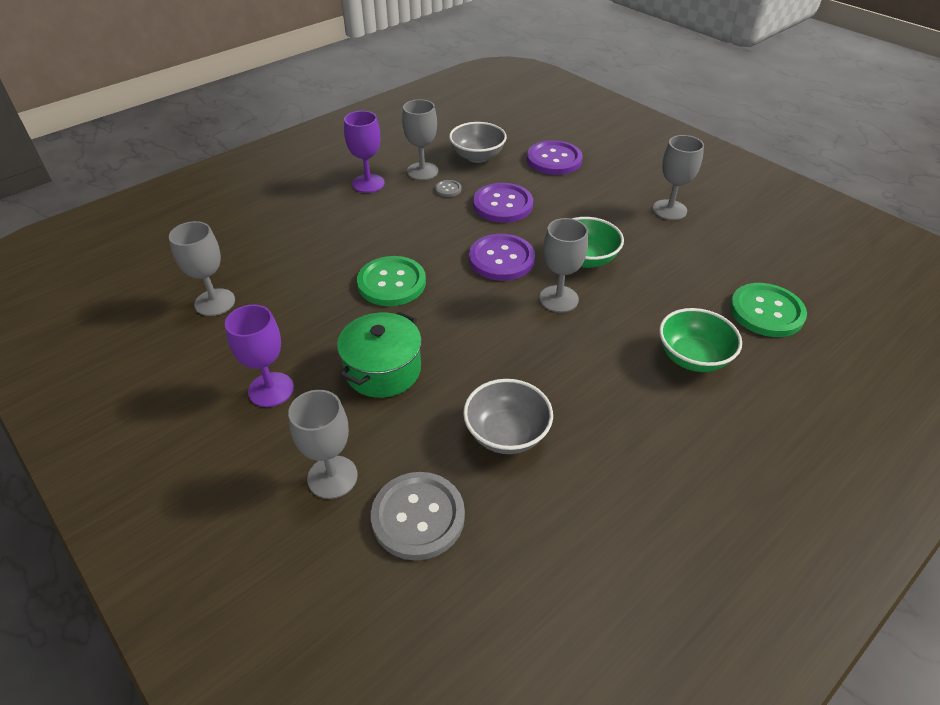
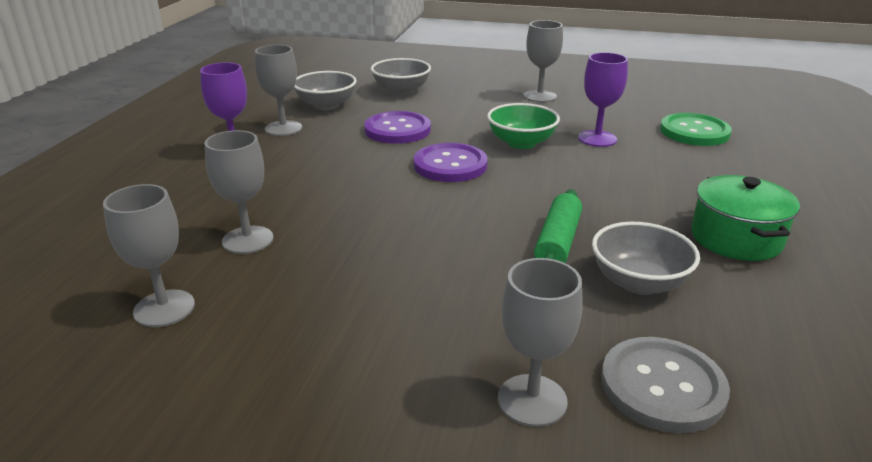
camera: 35 degrees left, 15 degrees down
(271, 389) = (350, 357): purple goblet -> purple goblet (597, 139)
(383, 370) = (455, 285): green pot -> green pot (736, 238)
(391, 283) = (367, 216): green button -> none
(448, 189) = (329, 134): grey button -> none
(493, 370) = (558, 242): none -> green rolling pin
(554, 160) = (401, 91): purple button -> grey bowl
(558, 299) = (539, 174): grey goblet -> grey goblet (248, 240)
(692, 357) = (691, 174): green bowl -> none

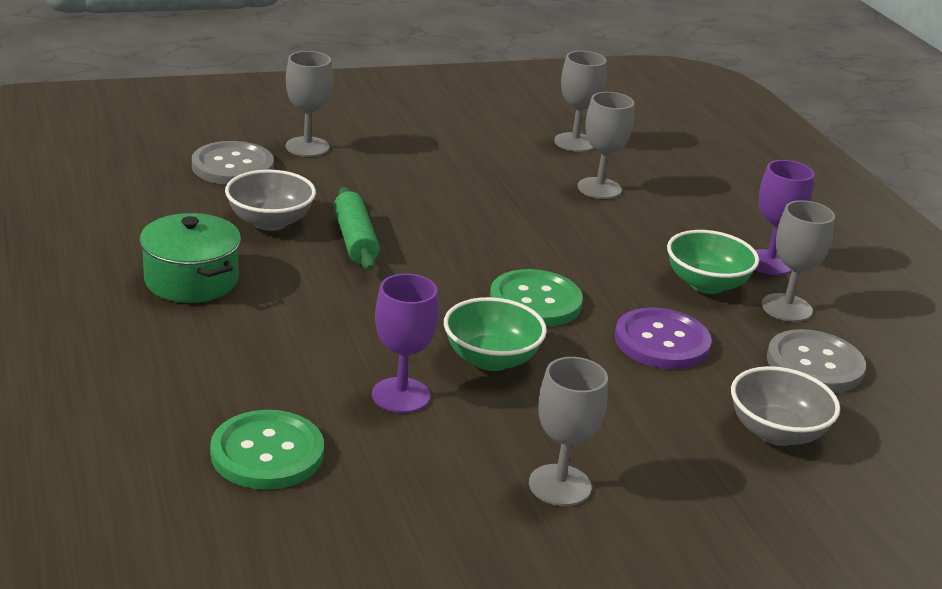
camera: 145 degrees right, 0 degrees up
(308, 150) = (706, 284): none -> green bowl
(326, 105) = (814, 364): grey bowl -> grey button
(450, 165) = (535, 301): purple button -> green button

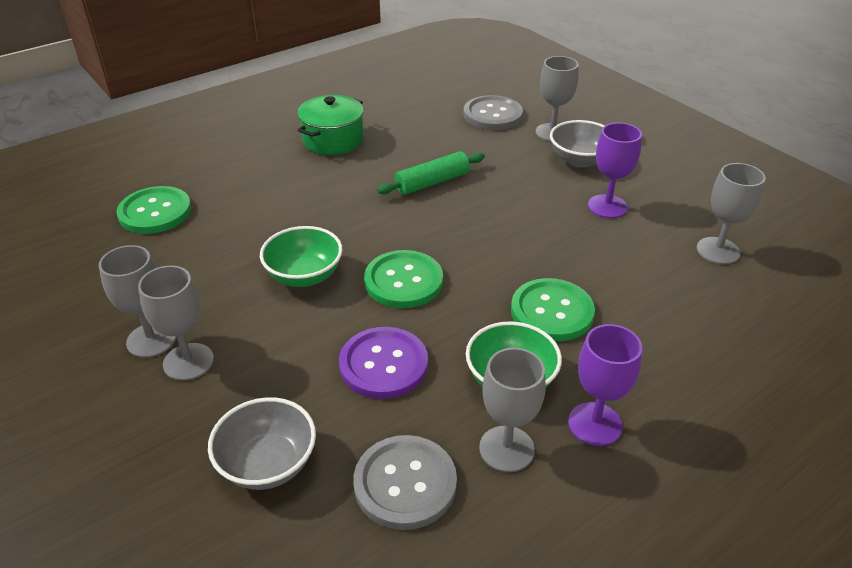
camera: 75 degrees right, 10 degrees up
(270, 222) = (429, 146): grey bowl -> grey bowl (580, 160)
(401, 395) = (238, 246): purple goblet -> purple goblet (607, 206)
(599, 188) = (639, 281): grey goblet -> grey goblet (188, 362)
(622, 239) = (552, 312): none -> green button

